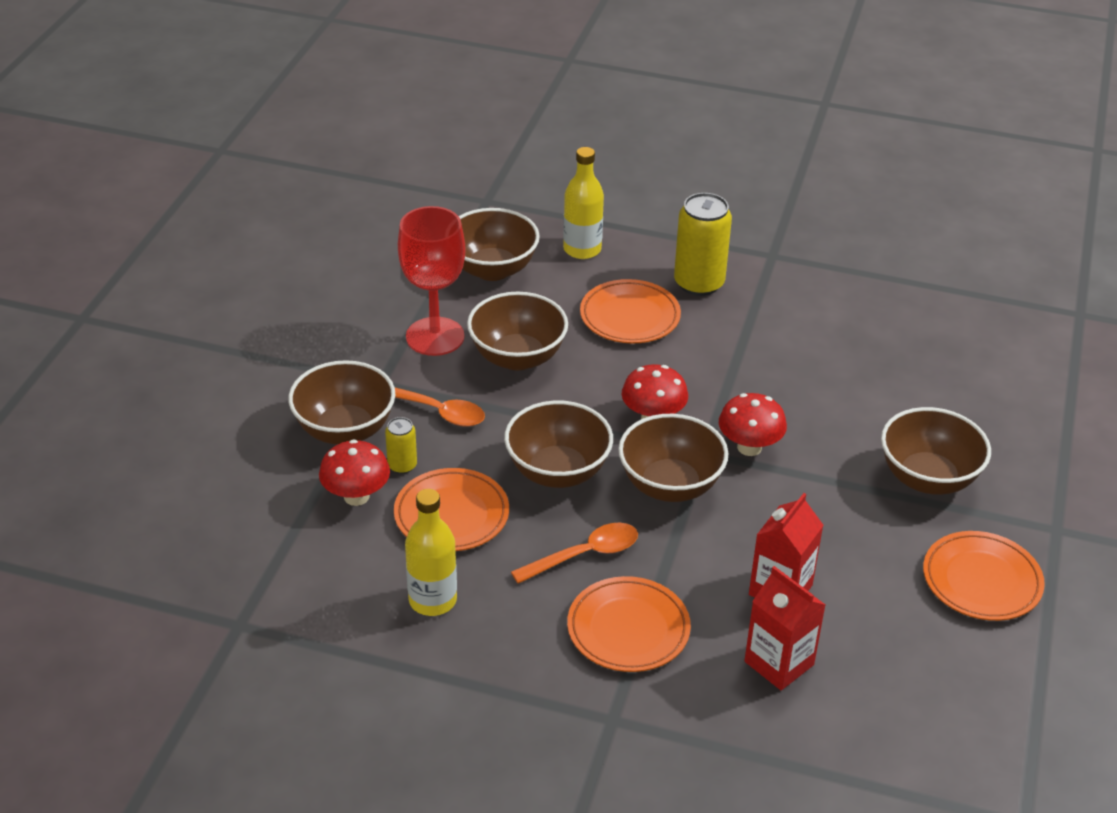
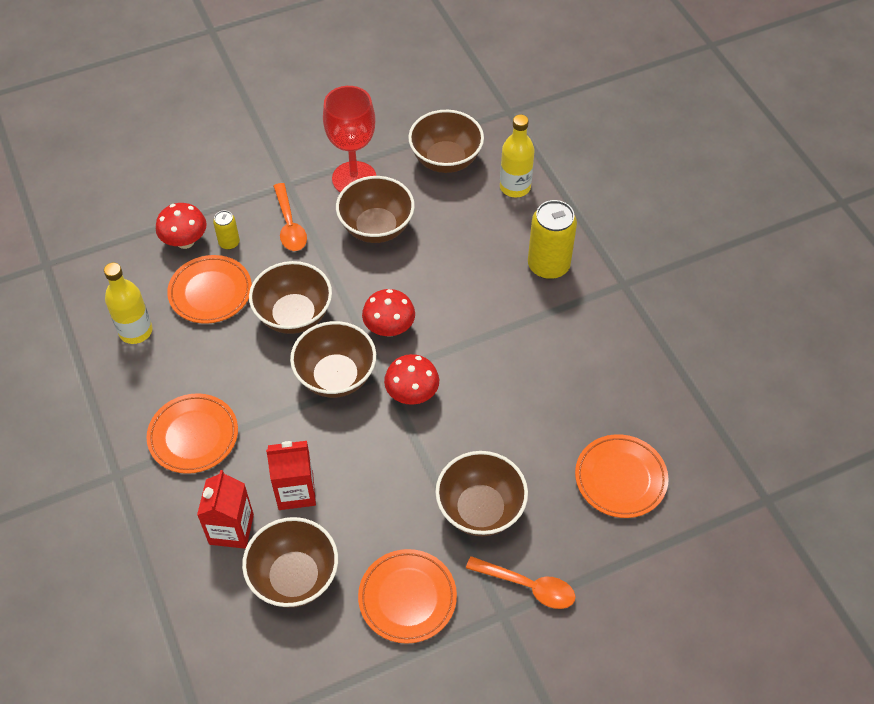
camera: 50 degrees right, 15 degrees up
(345, 430) = (233, 198): brown bowl -> brown bowl (294, 577)
(584, 555) = (235, 375): orange spoon -> orange spoon (528, 586)
(630, 316) = (474, 254): orange plate -> orange plate (620, 478)

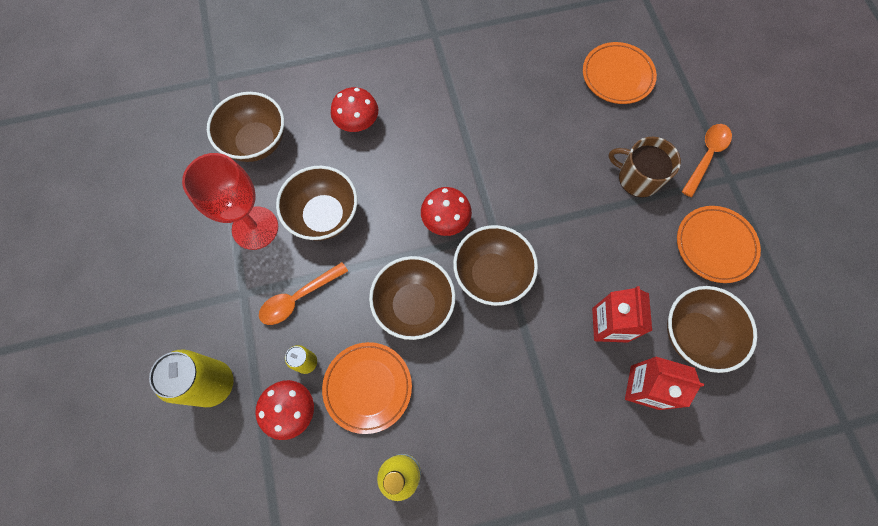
camera: 80 degrees left, 15 degrees up
(193, 436) = (540, 417): orange plate -> none
(289, 225) = (298, 298): orange spoon -> orange spoon turned 150 degrees clockwise
(412, 394) = (520, 212): red mushroom -> red mushroom (357, 124)
(480, 509) = (637, 178): brown bowl -> brown mug
(515, 187) = (307, 92): yellow bottle -> none
(548, 265) = (403, 83): yellow can -> yellow can (213, 383)

